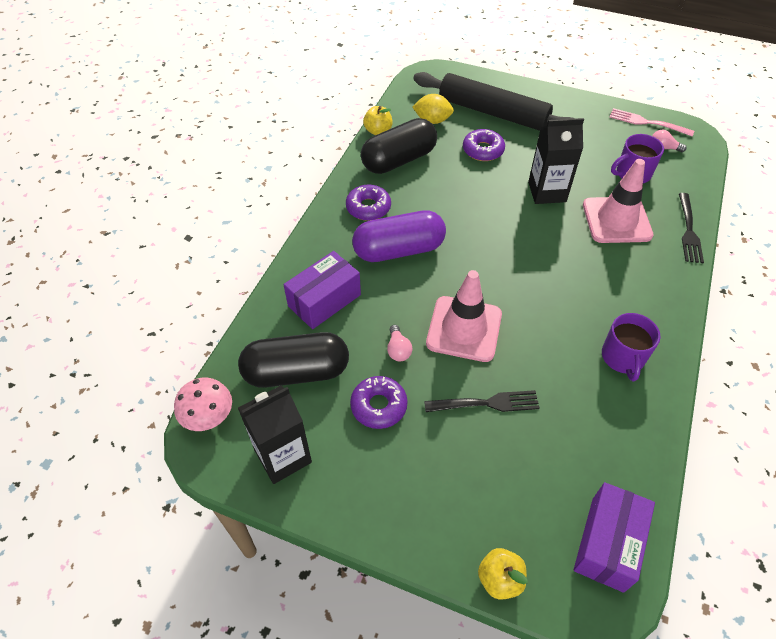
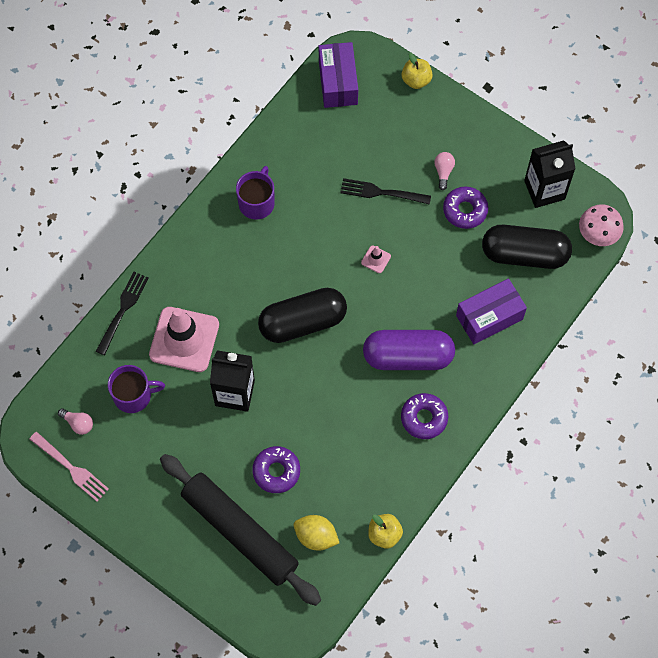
camera: 165 degrees left, 15 degrees up
(398, 350) = (437, 254): pink light bulb -> pink light bulb (443, 172)
(399, 160) = (374, 480): black capsule -> black capsule (303, 322)
(464, 329) = (376, 259): pink traffic cone -> pink traffic cone, size x0.40
(607, 543) = (338, 82): purple box -> purple box turned 45 degrees counterclockwise

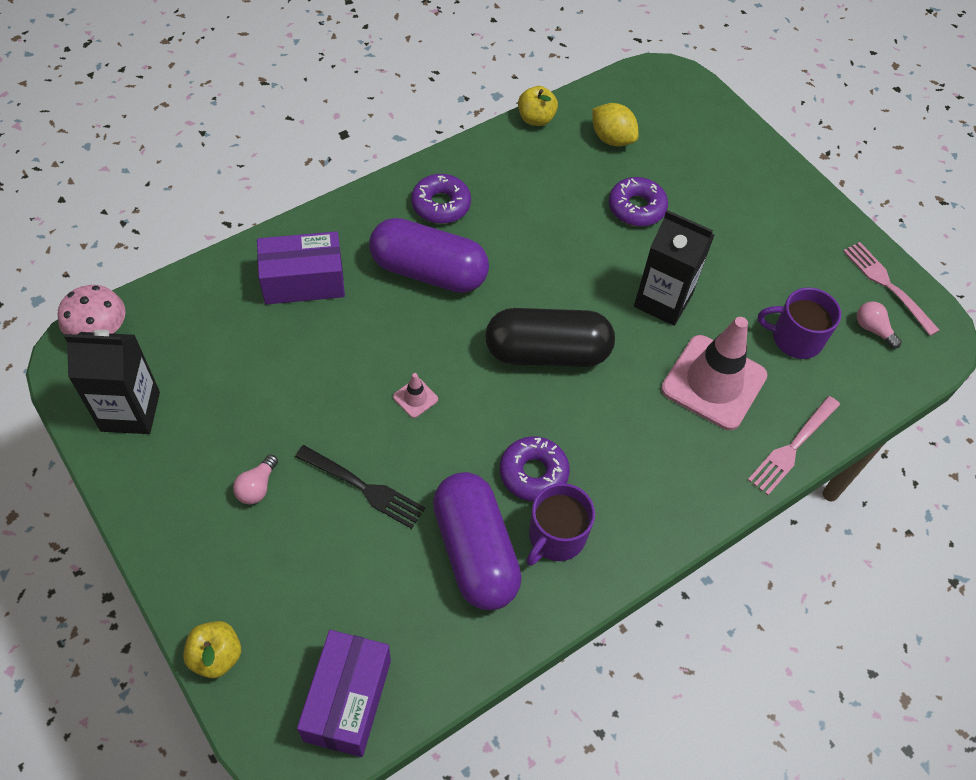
camera: 165 degrees left, 10 degrees down
(123, 310) = (792, 447): black fork -> pink fork
(240, 532) = (696, 167): black rolling pin -> none
(301, 178) = (475, 551): none -> purple capsule
(465, 210) = (258, 421): purple donut -> purple donut (533, 473)
(524, 254) = (212, 338): black capsule -> none

